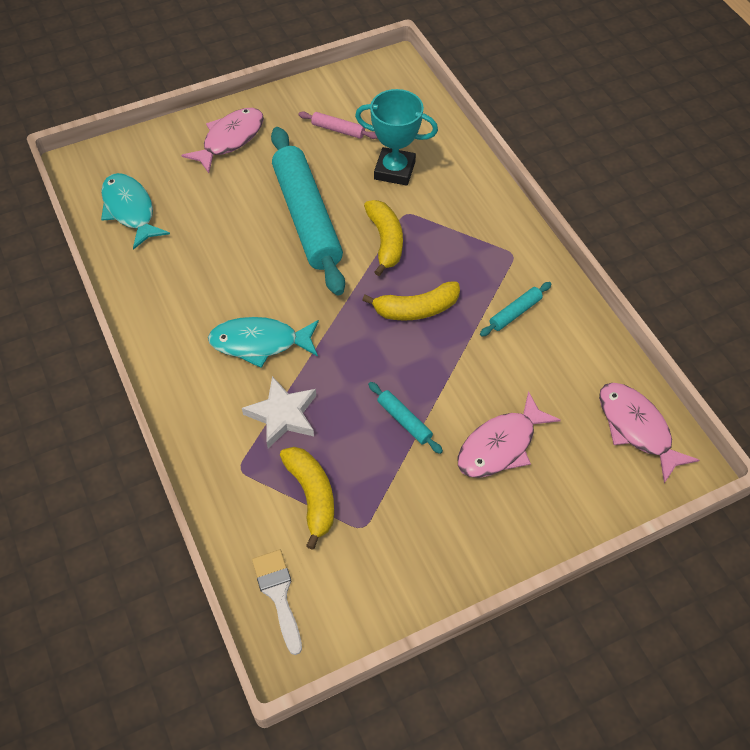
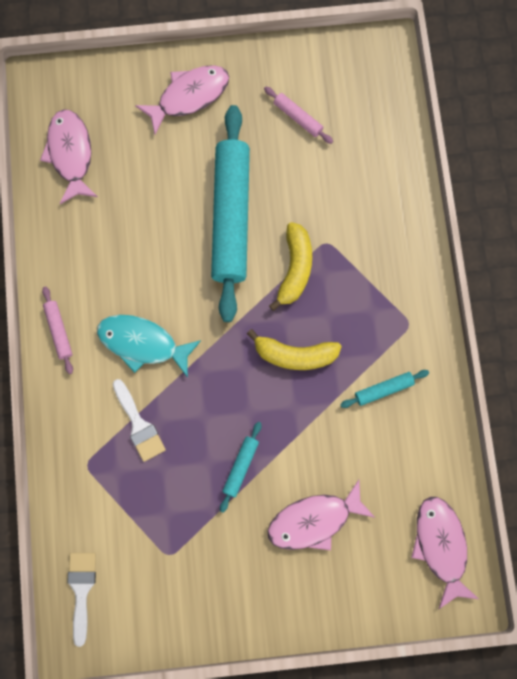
camera: 20 degrees right, 20 degrees up
(130, 210) = (70, 154): turquoise fish -> pink fish
(168, 357) = (59, 331): none -> pink rolling pin
(283, 415) = (139, 425): white star -> white brush
(312, 496) = (137, 512): yellow banana -> none
(394, 170) = (334, 187): turquoise trophy -> none
(404, 421) = (240, 467): turquoise rolling pin -> turquoise rolling pin turned 45 degrees clockwise

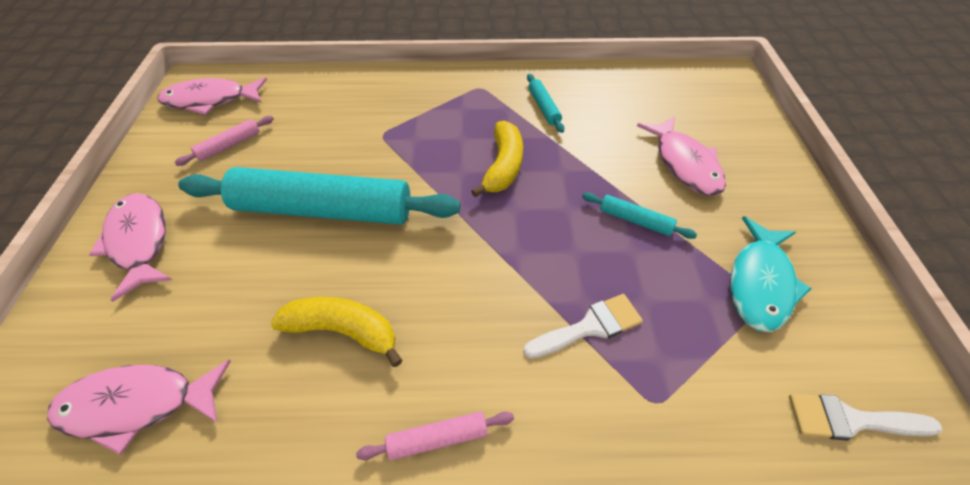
camera: 85 degrees left, 25 degrees down
(143, 343) = (473, 315): turquoise fish -> turquoise fish (760, 283)
(294, 269) = (405, 160): yellow banana -> yellow banana (343, 331)
(441, 546) = (689, 85): pink fish -> pink fish (210, 100)

